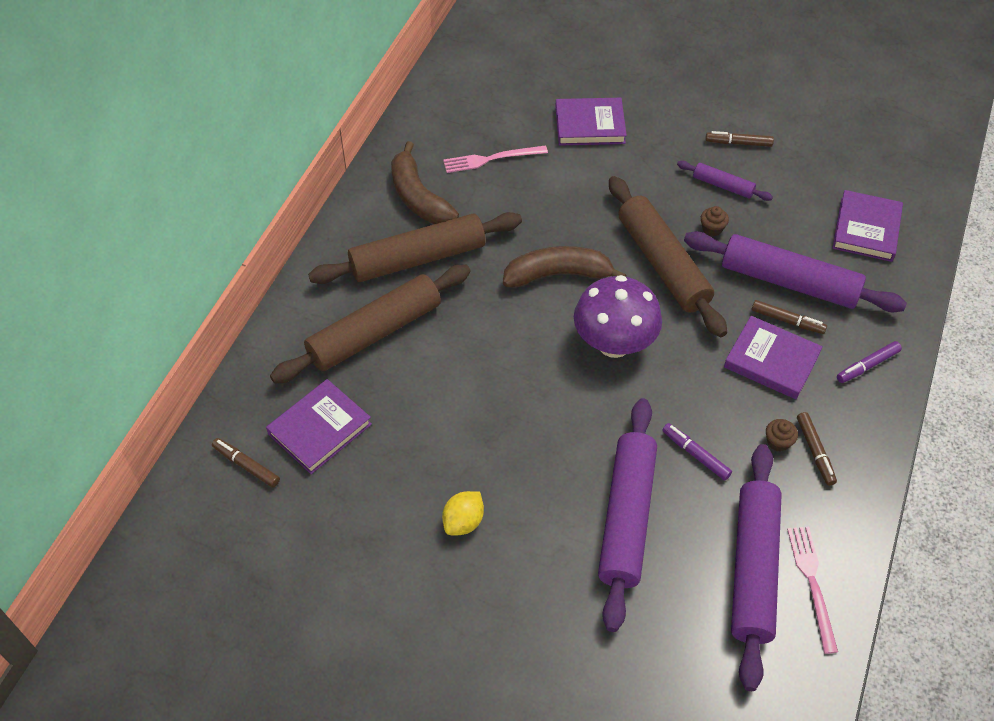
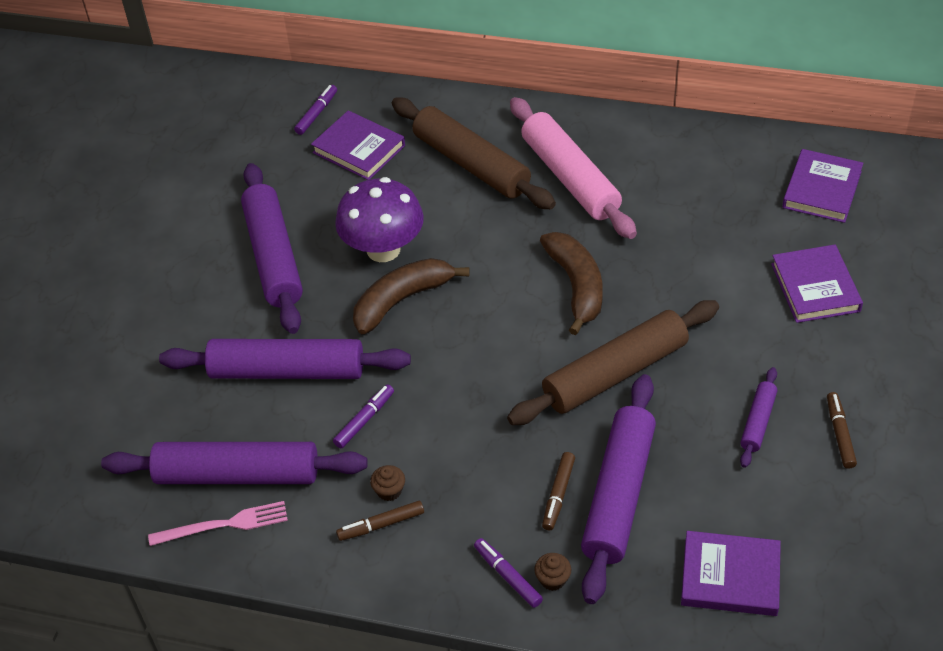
camera: 85 degrees right, 5 degrees down
(246, 465) = (316, 113): brown marker -> purple marker
(418, 197) = (653, 164): brown banana -> brown banana (402, 300)
(418, 258) = (570, 178): brown rolling pin -> pink rolling pin
(463, 522) = (273, 256): yellow lemon -> purple rolling pin
(491, 159) = (728, 211): pink fork -> none
(614, 344) = (493, 341): purple mushroom -> purple mushroom (383, 249)
(712, 229) = (683, 415): brown cupcake -> brown cupcake (553, 579)
(771, 360) = (497, 481): purple book -> purple book (822, 190)

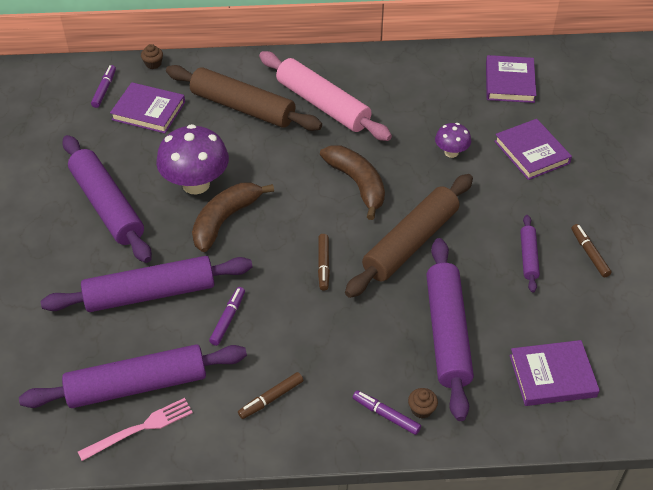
camera: 20 degrees left, 0 degrees up
(389, 491) = (268, 370): brown cupcake -> brown cupcake (153, 64)
(558, 494) = (402, 343): brown marker -> brown marker (323, 265)
(710, 268) = (451, 152): none -> purple mushroom

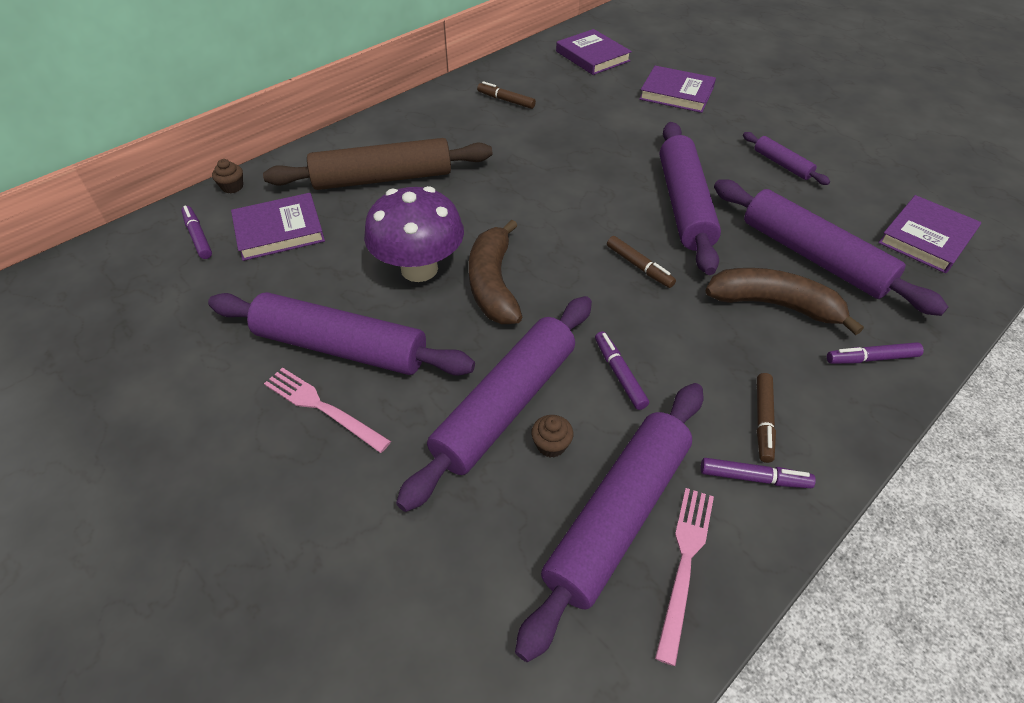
camera: 40 degrees left, 0 degrees up
(66, 233) = (322, 408): none -> pink fork
(225, 420) = (754, 478): none -> purple marker
(323, 105) = (460, 140): pink rolling pin -> none
(357, 184) = (576, 185): brown banana -> brown banana (774, 305)
(411, 243) = (684, 205): brown rolling pin -> purple rolling pin
(421, 409) = (887, 332): brown cupcake -> brown cupcake (551, 445)
(451, 152) = (618, 122): purple mushroom -> none
(589, 253) = (816, 138): brown marker -> brown marker (506, 100)

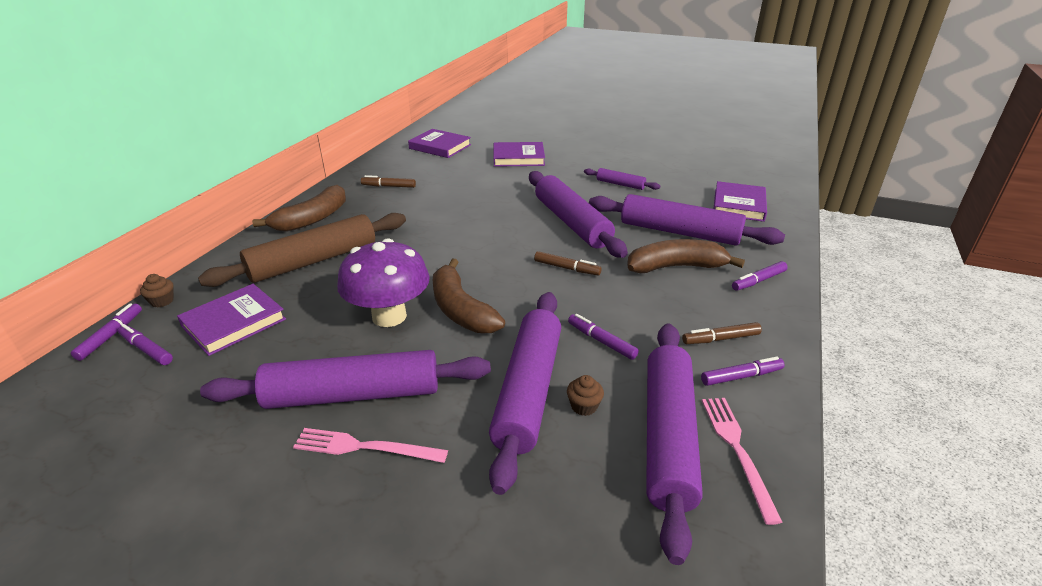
camera: 25 degrees left, 15 degrees down
(177, 212) = (111, 336): none -> purple marker
(407, 125) = (312, 219): none -> brown banana
(763, 421) = (720, 339): brown marker -> brown marker turned 90 degrees clockwise

